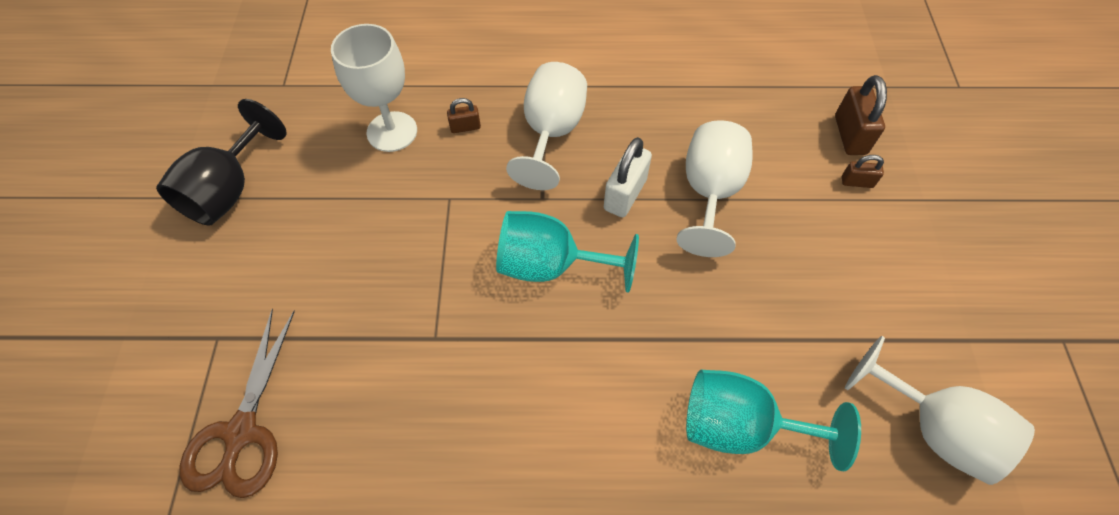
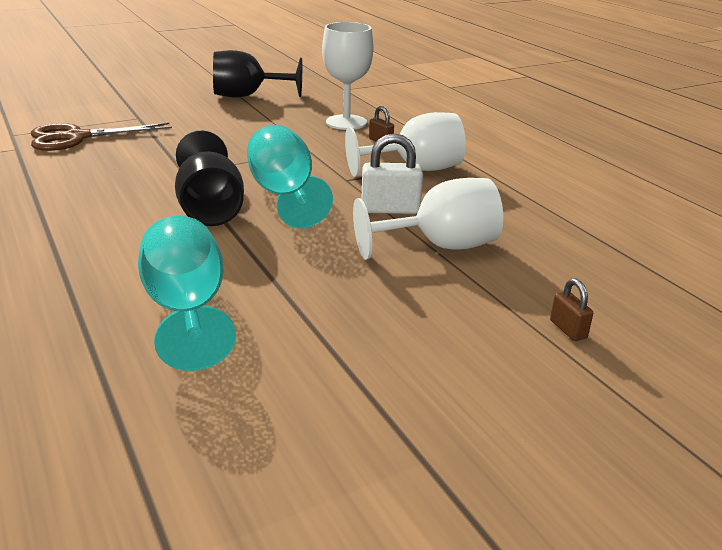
camera: 60 degrees right, 30 degrees down
(547, 343) = (210, 209): none -> black goblet
(850, 135) = (631, 313): brown padlock -> none
(933, 428) = (266, 446): white goblet -> none

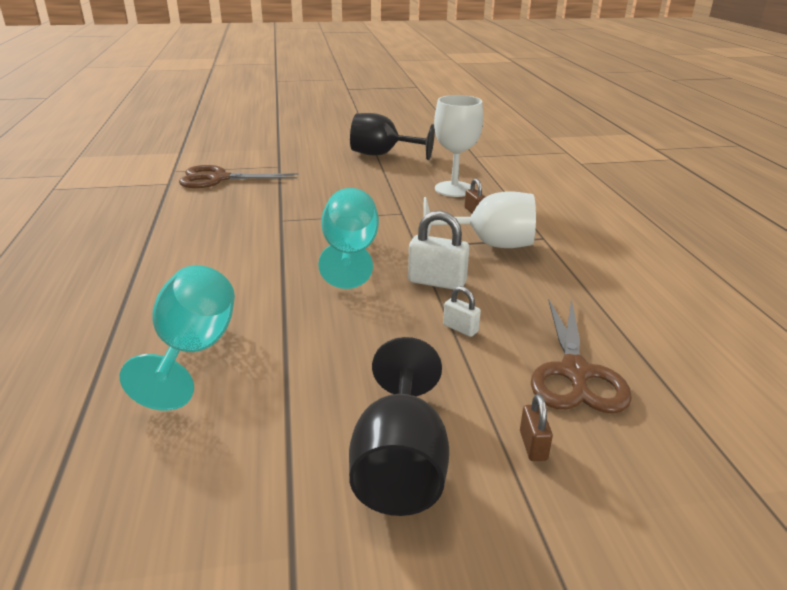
camera: 20 degrees right, 0 degrees up
(210, 209) = (278, 258): black goblet -> black goblet (400, 466)
(441, 246) = (460, 328): white goblet -> white padlock
(563, 266) = (575, 373): none -> brown scissors

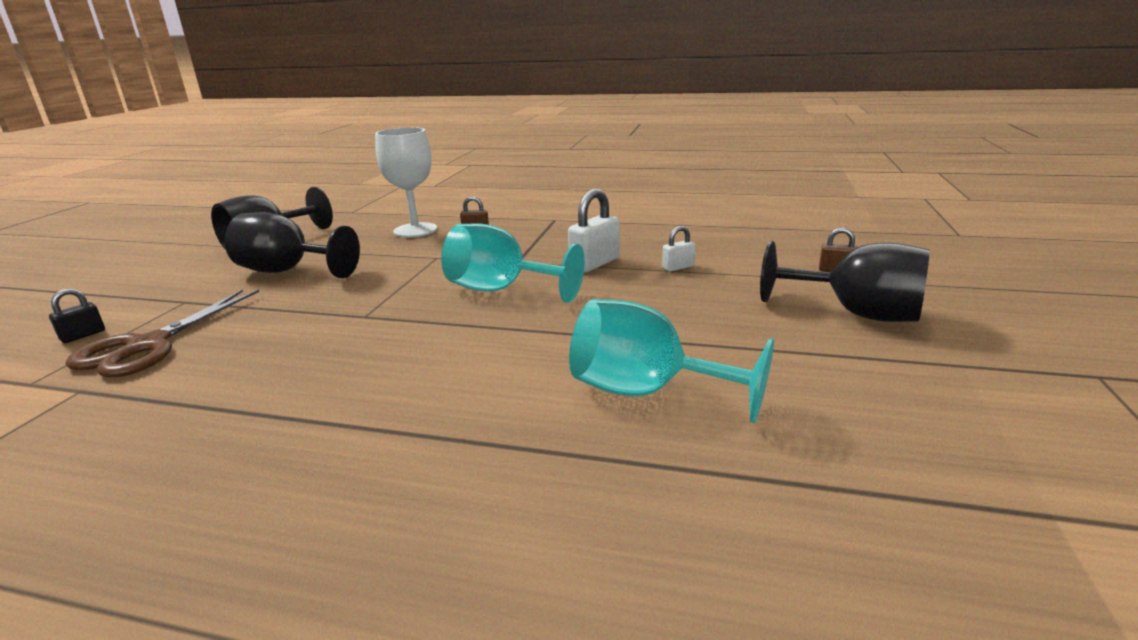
camera: 65 degrees left, 5 degrees down
(226, 161) = (83, 335): none -> black padlock
(340, 175) = (287, 271): none -> black goblet
(490, 244) = (546, 236): white goblet -> none
(575, 373) = (756, 245): brown scissors -> none

